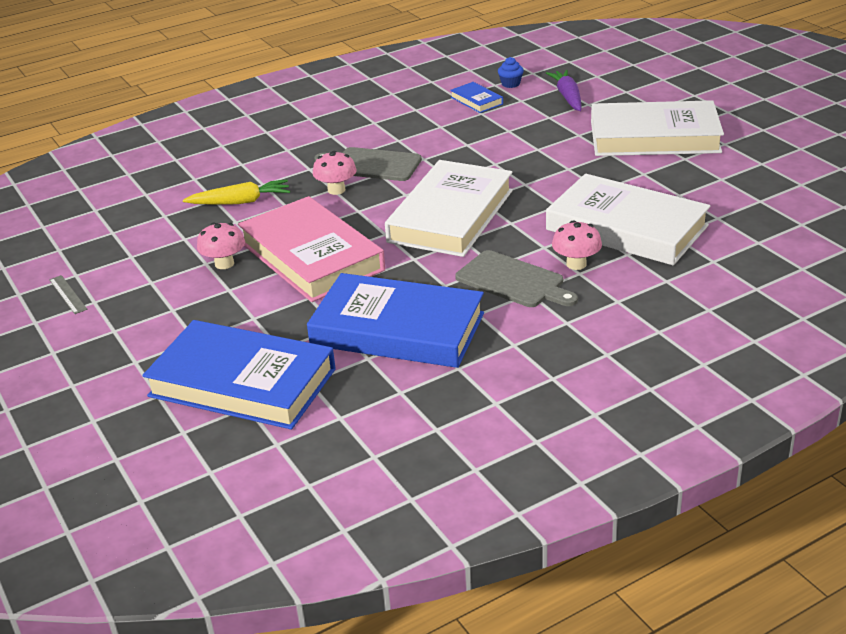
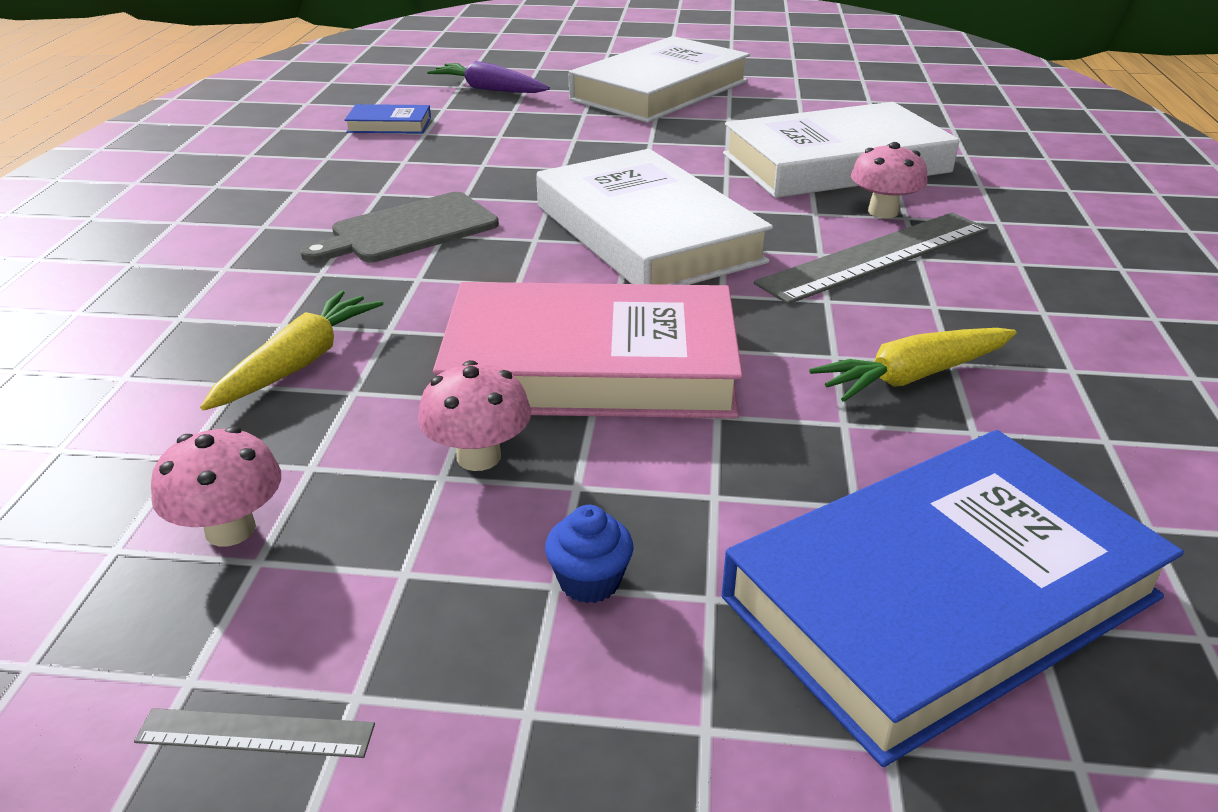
camera: 55 degrees left, 0 degrees up
(336, 190) = (427, 277): pink mushroom -> pink mushroom (230, 529)
(397, 329) = (913, 376): blue book -> yellow carrot
(510, 84) = (393, 99): blue cupcake -> blue cupcake (589, 581)
(513, 281) = (876, 256): grey cutting board -> grey ruler

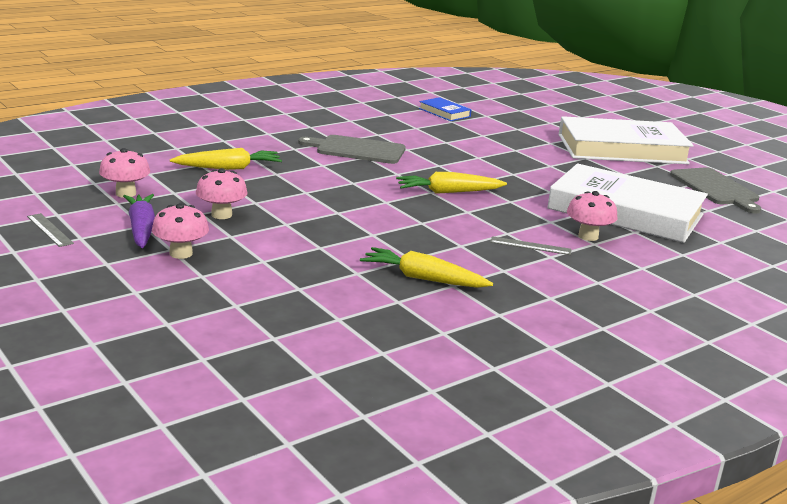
camera: 45 degrees right, 10 degrees down
(489, 90) = (529, 116): purple carrot -> purple carrot (141, 229)
(589, 581) = (181, 253): blue cupcake -> pink mushroom
(591, 366) = (314, 214): pink book -> none
(646, 233) = (448, 192): white book -> yellow carrot
(826, 98) = (716, 188): none -> grey cutting board
(876, 256) = (530, 246): grey ruler -> grey ruler, size x0.44
(940, 597) = (263, 316): blue book -> none

